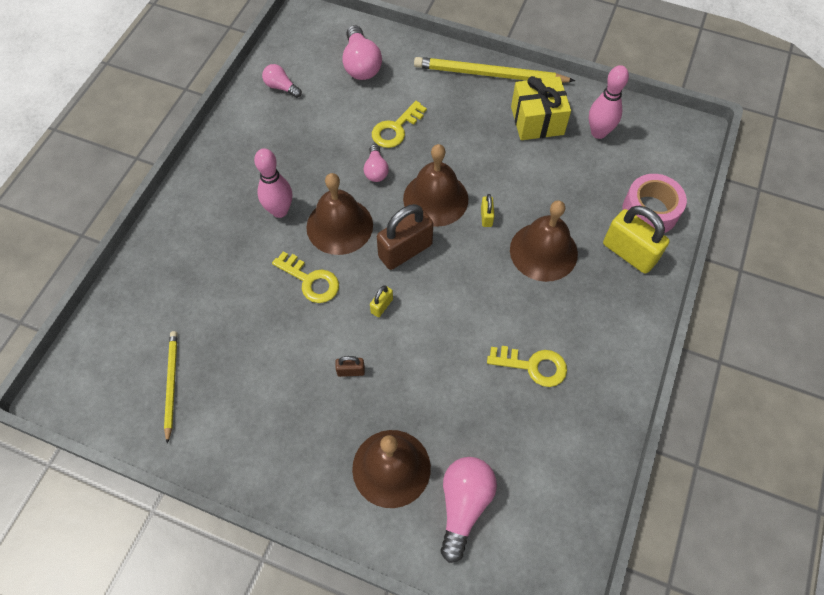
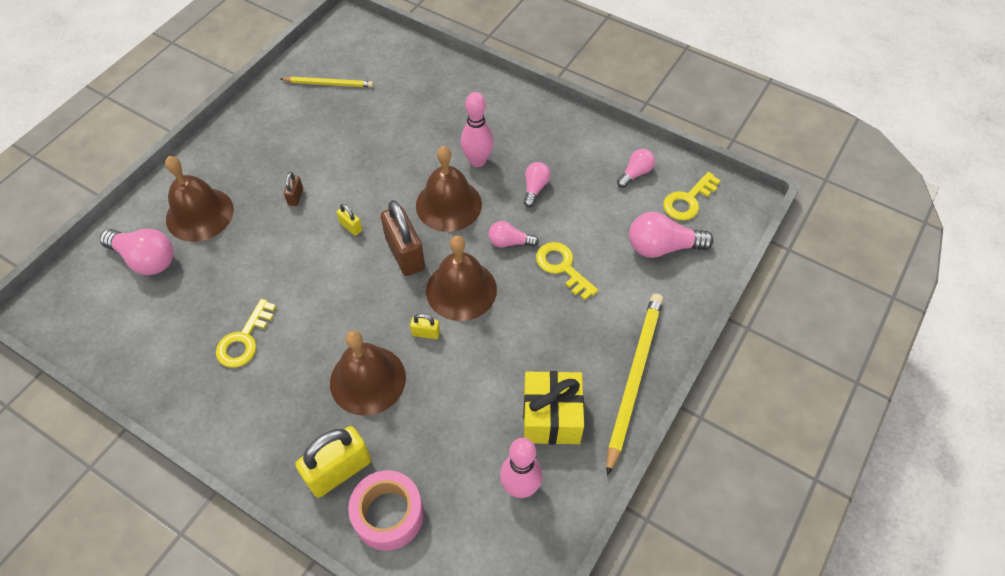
camera: 100 degrees right, 5 degrees down
(309, 159) = (535, 188): none -> pink light bulb
(310, 280) = (394, 177): yellow key -> yellow key (688, 200)

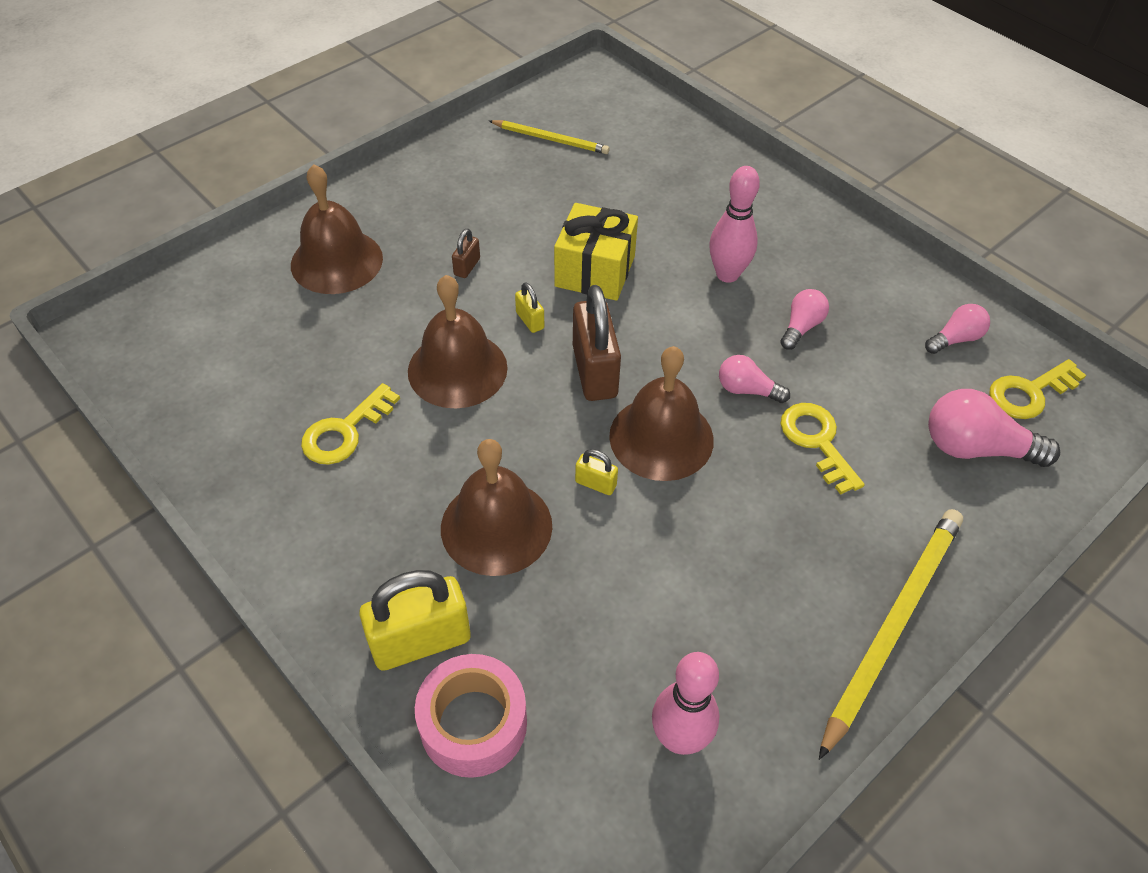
camera: 15 degrees right, 5 degrees down
(145, 259) = (251, 300): pink light bulb -> none
(448, 204) = (672, 321): brown bell -> brown bell (457, 369)
(551, 417) = (751, 648): yellow gift -> yellow gift (595, 271)

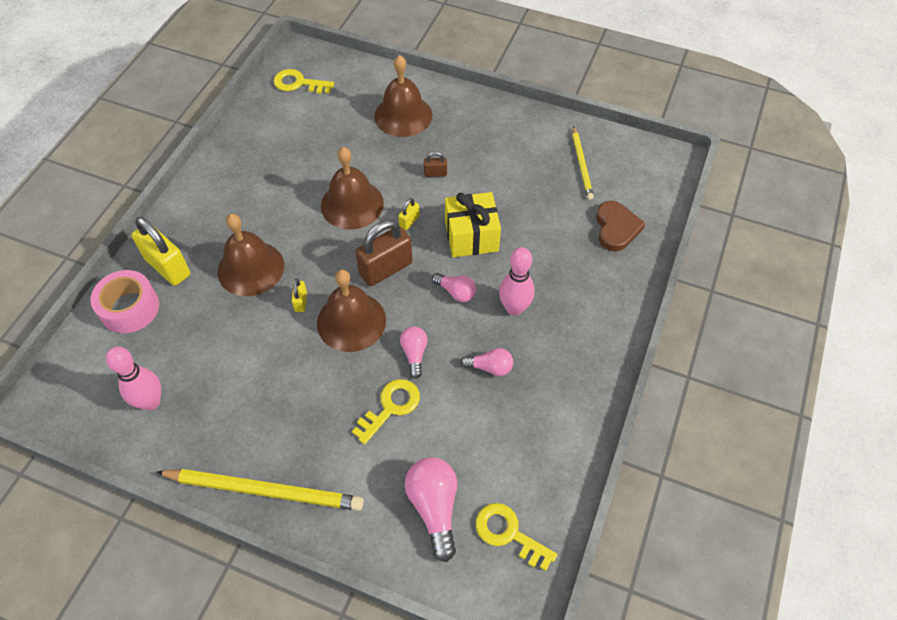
camera: 65 degrees right, 5 degrees up
(345, 431) = (283, 177): yellow key -> yellow key (298, 83)
(662, 151) = (616, 228): none -> brown heart
(955, 339) = (536, 469): pink light bulb -> pink light bulb (456, 292)

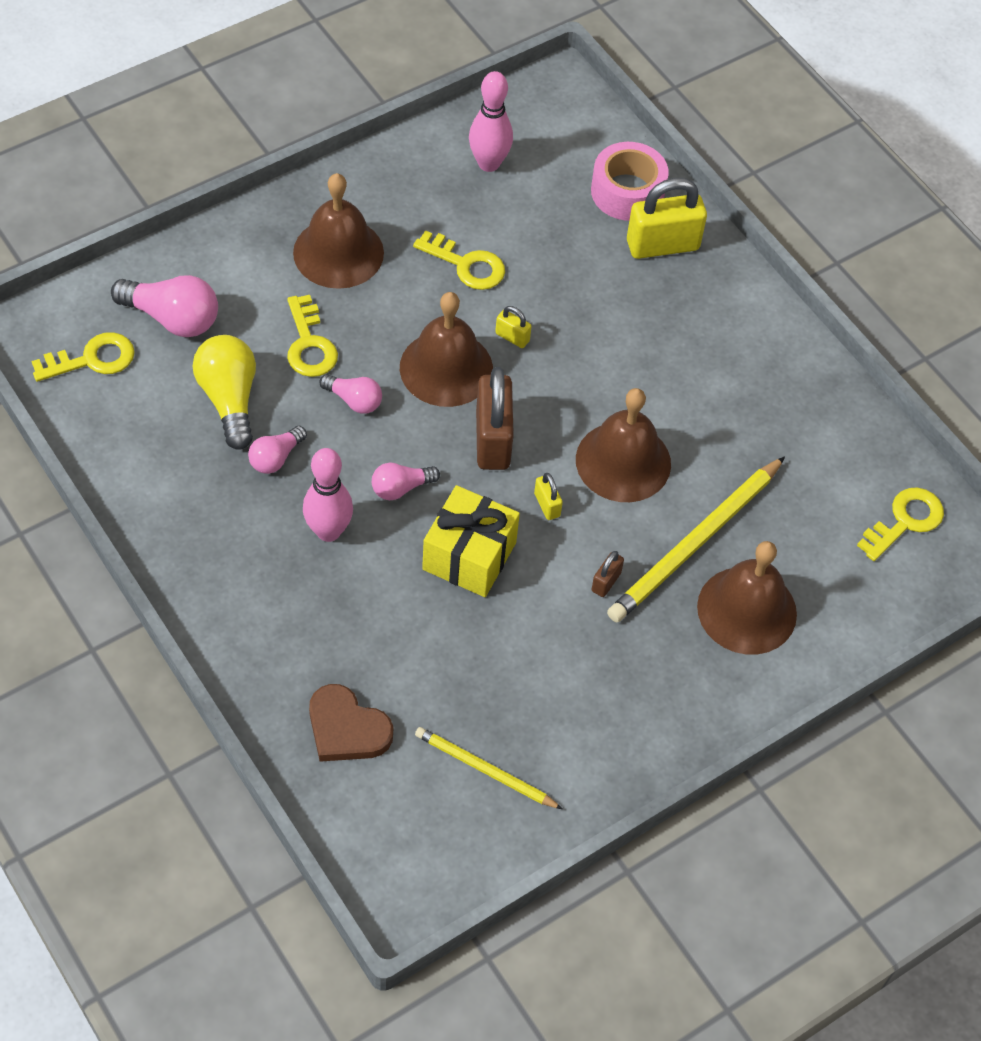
camera: 120 degrees right, 0 degrees up
(251, 268) = (599, 316): brown bell -> brown bell (338, 252)
(257, 360) = (466, 265): none -> yellow key
(264, 490) = (312, 204): yellow pencil -> yellow pencil (695, 543)
(470, 423) = (229, 399): none -> yellow light bulb

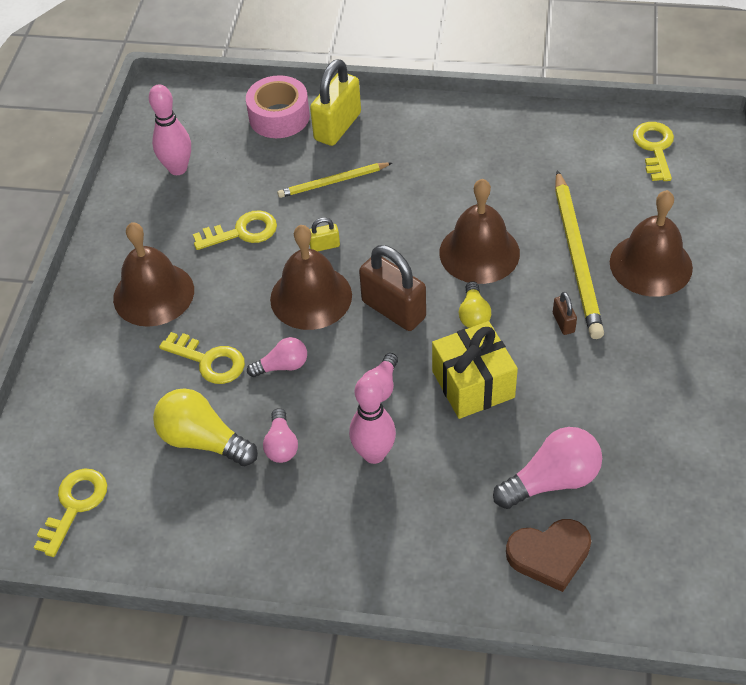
camera: 40 degrees left, 5 degrees down
(172, 318) = (96, 429): pink light bulb -> pink light bulb (551, 480)
(485, 770) = (654, 491): yellow pencil -> yellow pencil (333, 182)
(547, 505) = (474, 314): yellow padlock -> yellow light bulb

